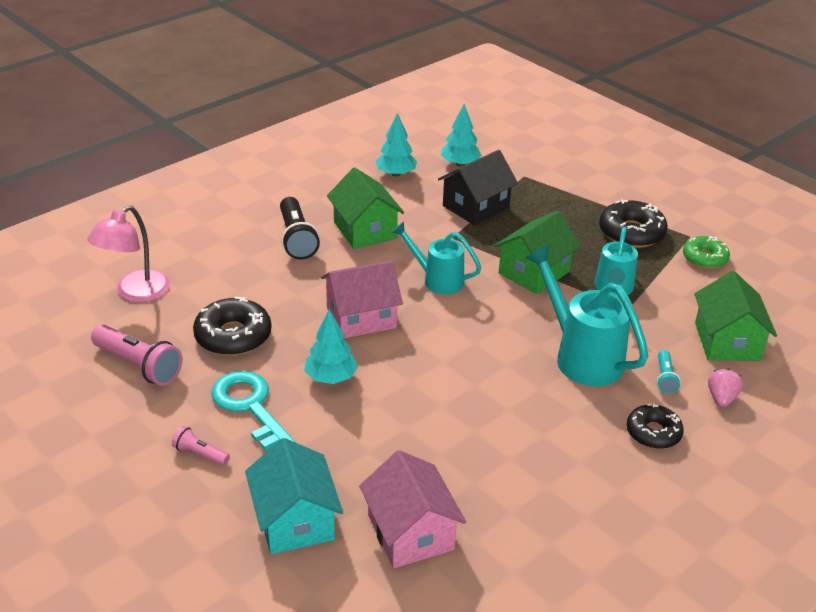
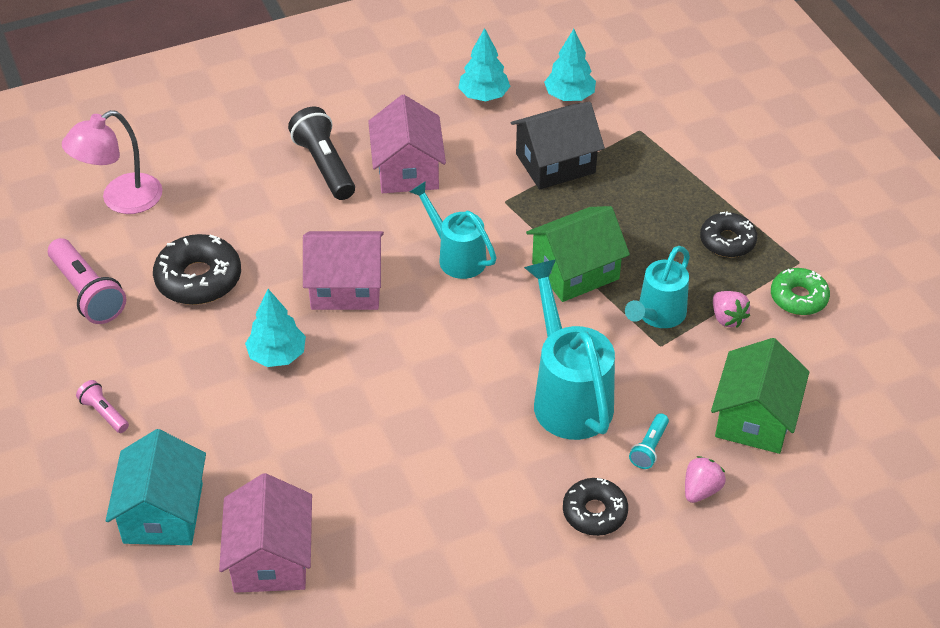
camera: 20 degrees right, 10 degrees up
(251, 408) = (178, 372): turquoise key -> none
(296, 239) = (324, 166): black flashlight -> black flashlight turned 150 degrees clockwise
(365, 230) = (407, 170): green house -> pink house
(631, 233) = (727, 241): black donut -> black donut, size x0.66
(664, 281) = (727, 318): none -> pink strawberry

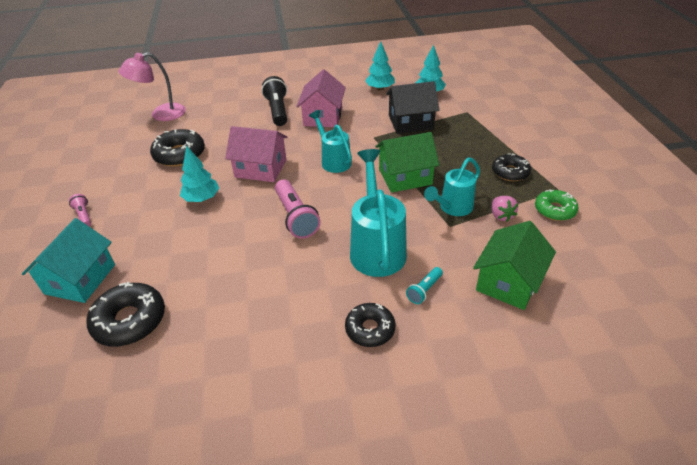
camera: 15 degrees right, 5 degrees down
(88, 293) = (116, 154): pink flashlight -> pink flashlight (296, 217)
(271, 558) = (130, 321): pink house -> black donut
(701, 490) = (456, 326): pink strawberry -> none

